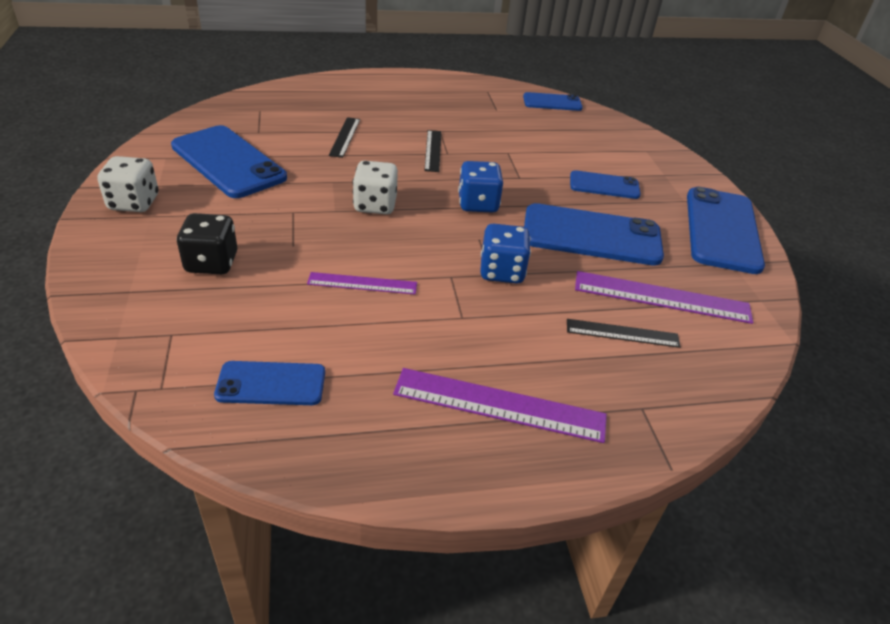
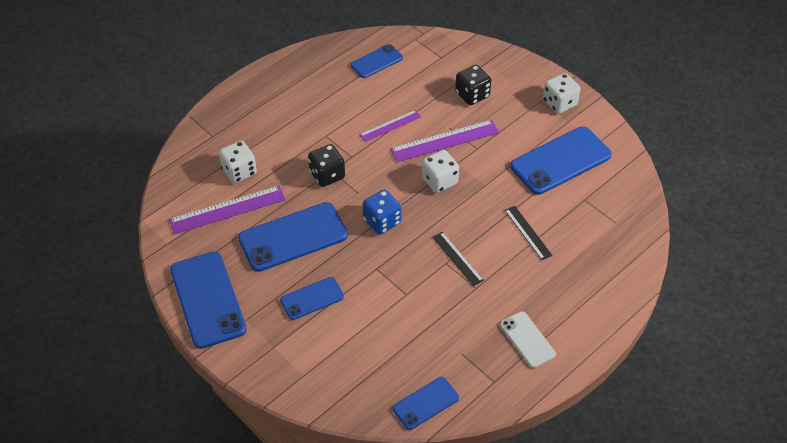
camera: 150 degrees right, 10 degrees up
(228, 162) = (560, 161): blue phone -> blue phone turned 45 degrees counterclockwise
(435, 94) = (527, 340): none -> white phone
(499, 405) = (276, 103): purple ruler -> purple ruler (444, 140)
(501, 271) = (327, 175): blue dice -> black dice
(622, 333) = (239, 171): black ruler -> white dice

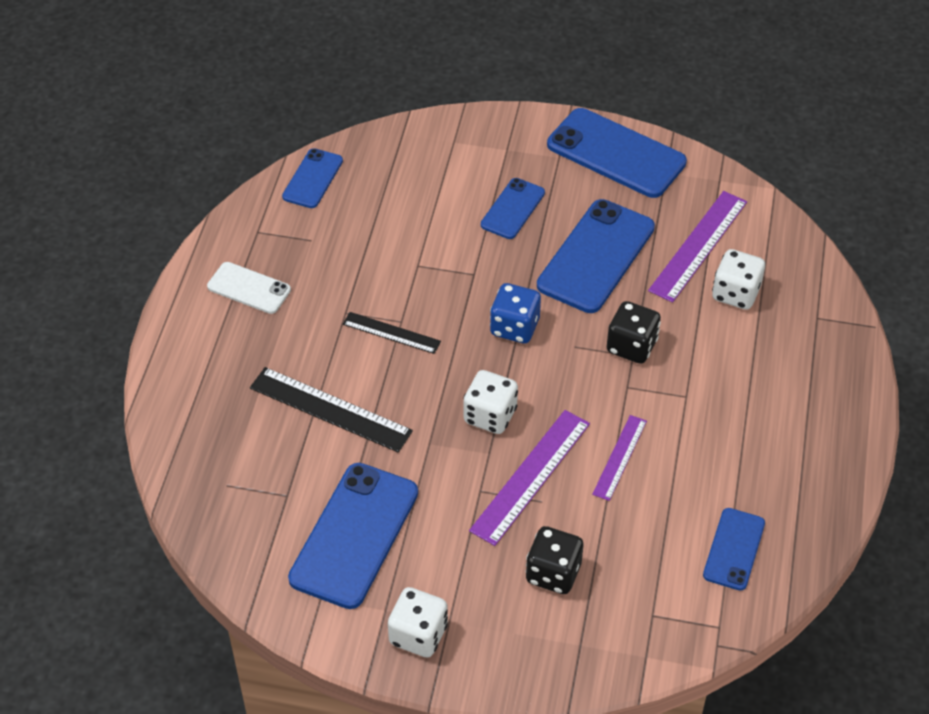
camera: 145 degrees right, 0 degrees up
(527, 232) = (330, 409): black ruler -> black ruler, size x1.66

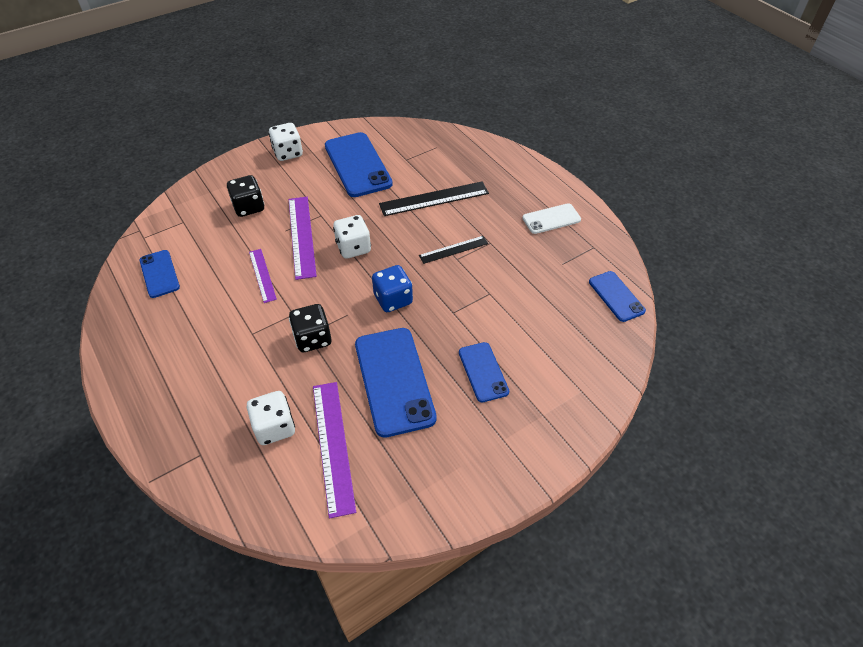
camera: 135 degrees right, 0 degrees up
(616, 154) = (468, 478): blue phone -> none

